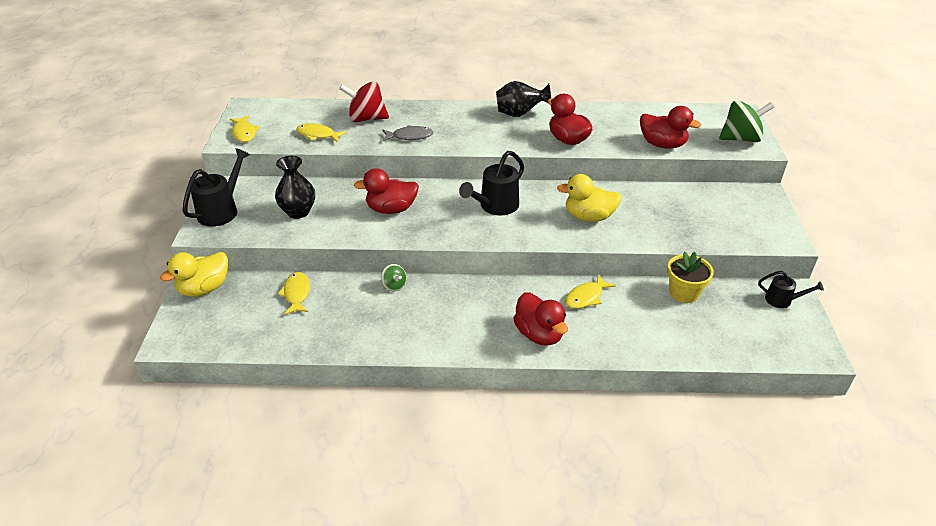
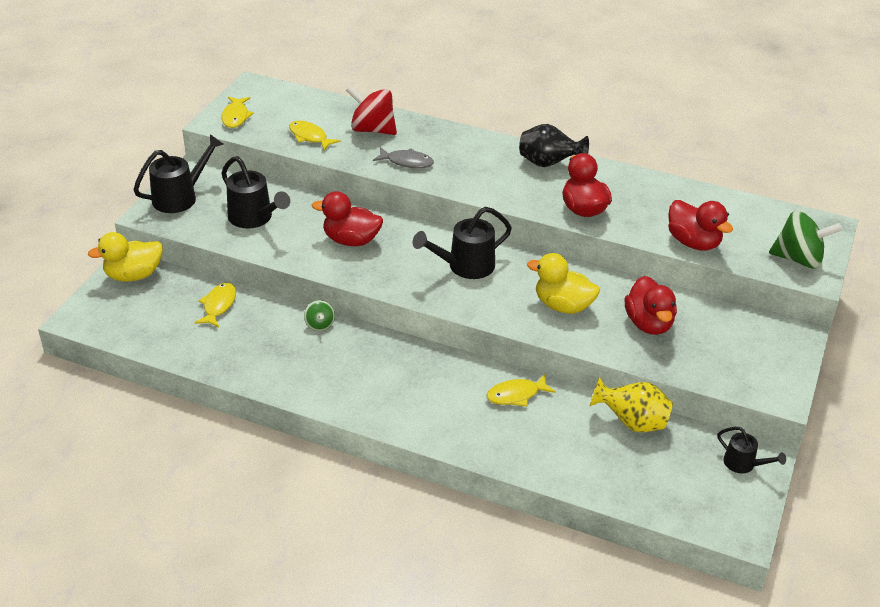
camera: 20 degrees right, 0 degrees up
(298, 212) = (254, 218): black vase -> black watering can
(539, 334) = (439, 419): red duck -> red duck (648, 323)
(684, 293) = (631, 422): yellow flower pot -> yellow vase

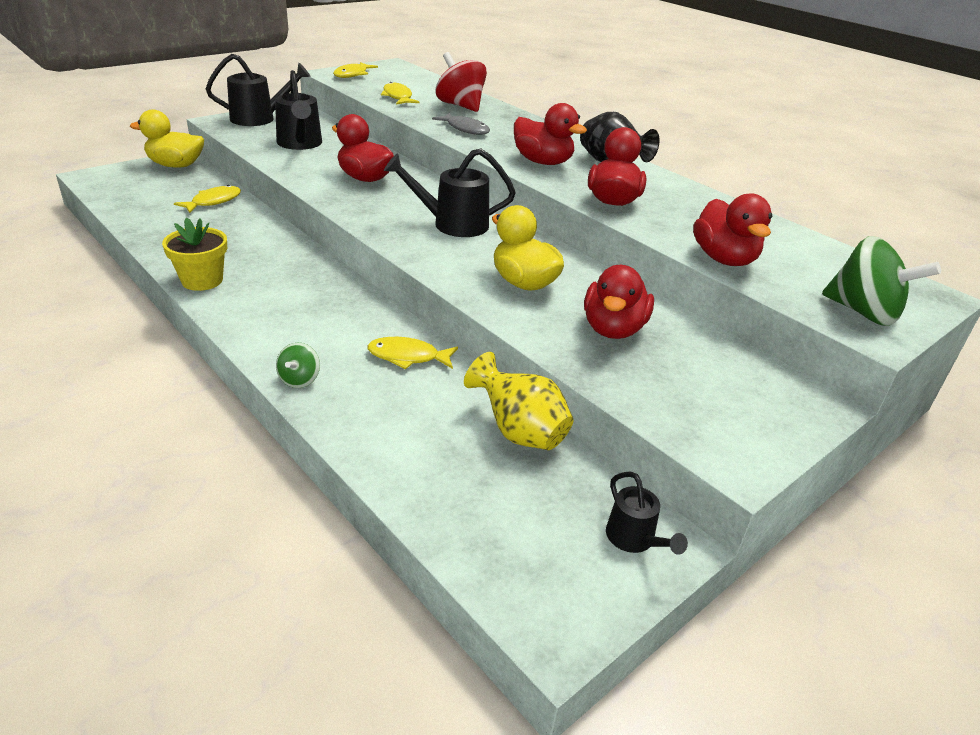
camera: 25 degrees right, 5 degrees down
(306, 390) = (202, 280): none -> yellow flower pot
(319, 324) = (281, 239): green spinning top -> green spinning top (299, 380)
(500, 182) = (543, 162): none -> red duck

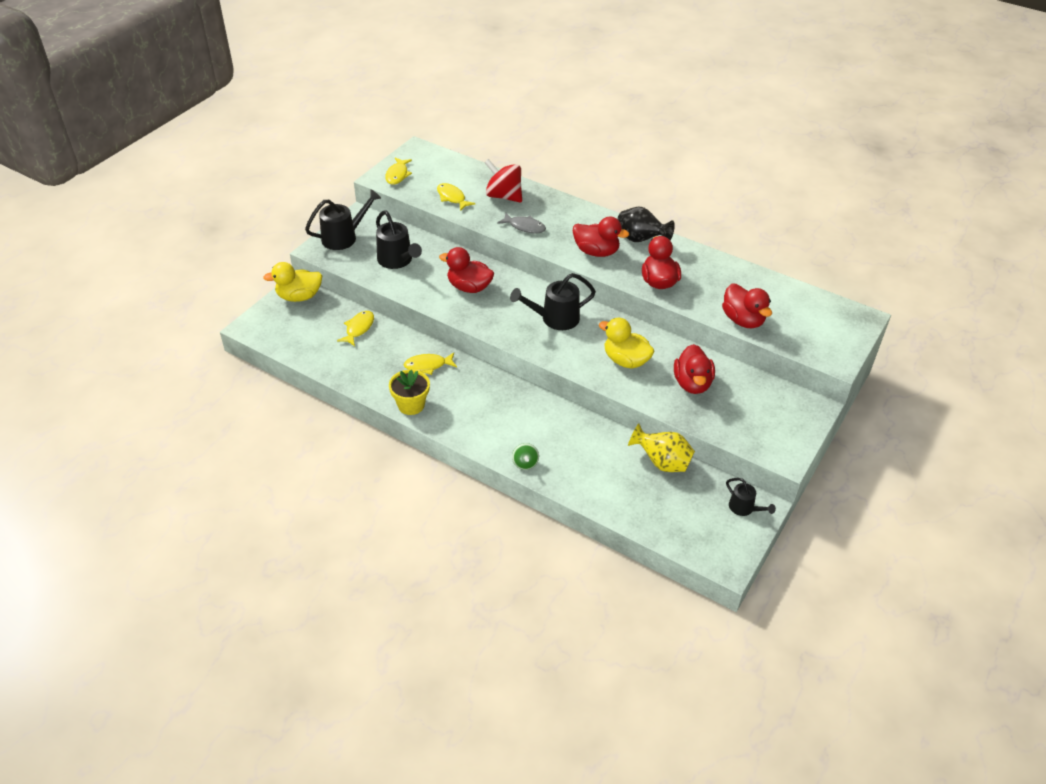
camera: 15 degrees left, 10 degrees up
(408, 357) = (574, 429): yellow fish -> yellow fish (428, 365)
(864, 312) = (828, 344): green spinning top -> none

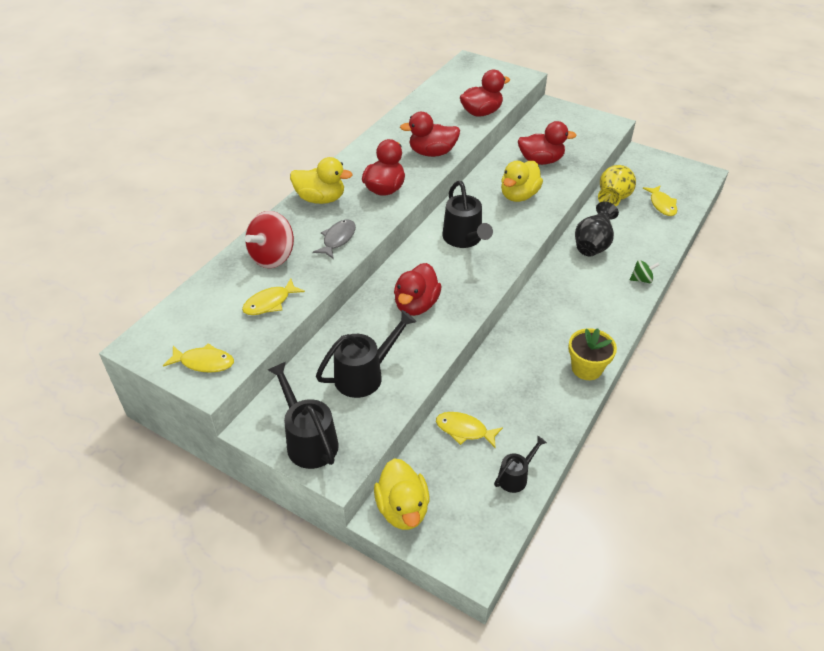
camera: 90 degrees left, 0 degrees up
(428, 365) = (521, 358): yellow fish -> yellow fish (662, 205)
(580, 217) = (320, 199): none -> yellow duck
(640, 240) = (364, 160): black vase -> black vase (592, 246)
(744, 508) = (646, 162): black watering can -> black watering can (516, 476)

